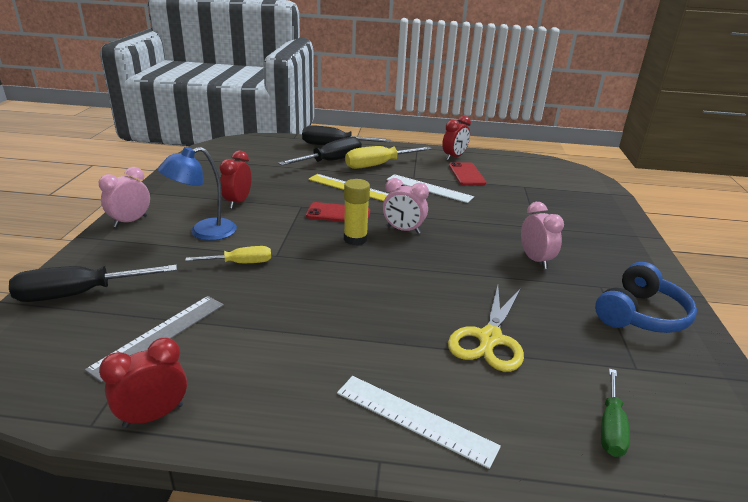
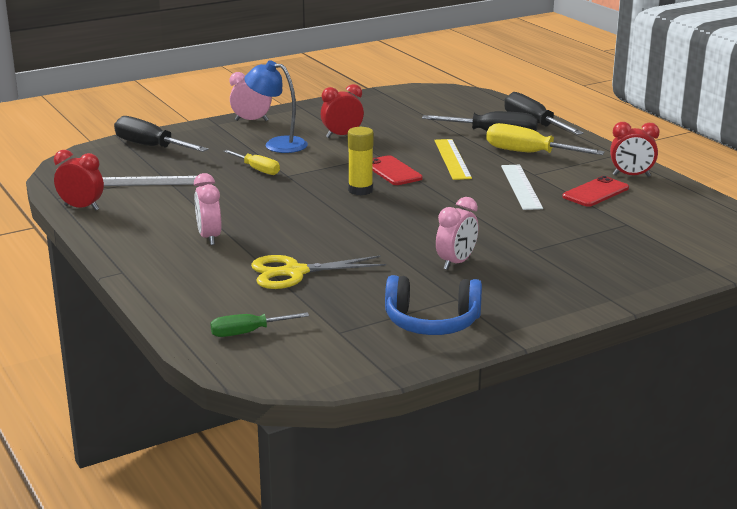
camera: 55 degrees right, 5 degrees down
(403, 230) = (411, 201): pink clock -> pink clock (209, 237)
(414, 419) = (170, 271): white ruler -> none

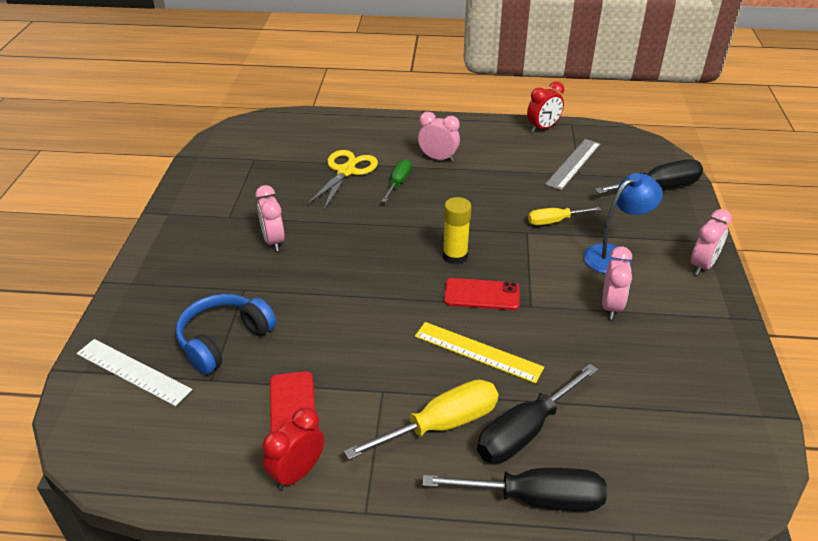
camera: 125 degrees right, 15 degrees up
(248, 332) = (294, 132): green screwdriver -> green screwdriver (398, 183)
(342, 135) = (611, 306): red clock -> pink clock
(432, 322) = (217, 193): blue headphones -> blue headphones (224, 340)
(521, 187) = (362, 360): white ruler -> white ruler (133, 371)

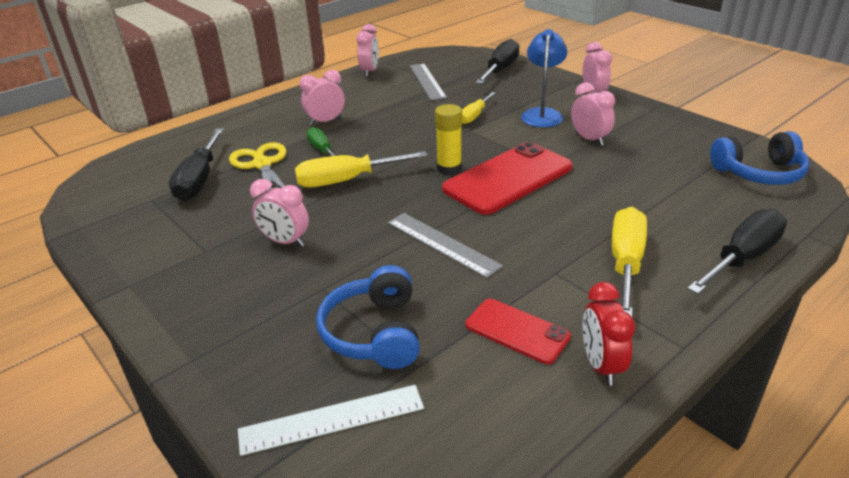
camera: 45 degrees left, 5 degrees down
(352, 312) = (442, 244): none -> grey ruler
(374, 219) = (346, 180): none -> yellow screwdriver
(478, 352) = (567, 209): yellow ruler -> none
(481, 294) = (508, 178): red phone -> red phone, size x1.80
(525, 431) = (671, 229): black screwdriver -> black screwdriver (199, 179)
(543, 128) = (369, 72): red clock -> pink clock
(709, 450) = (759, 173): none -> blue headphones

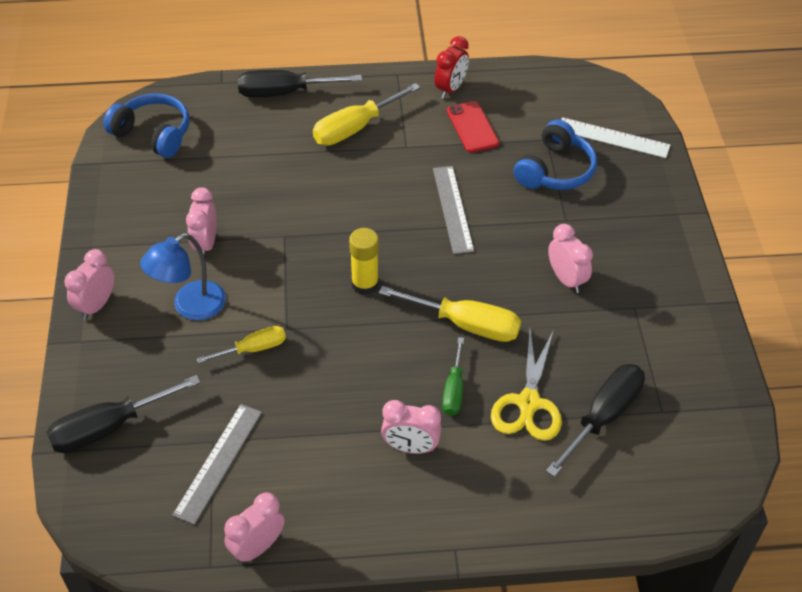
camera: 145 degrees left, 15 degrees up
(508, 178) = (332, 242): red phone -> none

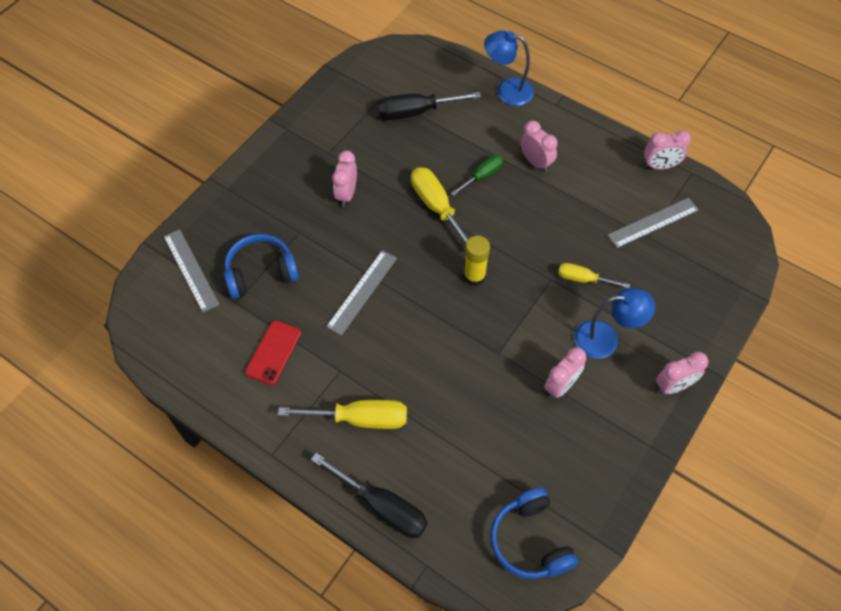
camera: 140 degrees left, 10 degrees up
(109, 427) = (710, 286): black screwdriver -> none
(450, 89) = (248, 404): red clock -> none
(528, 403) = (448, 143): yellow scissors -> none
(533, 525) = (507, 90): none -> blue lamp
(613, 138) = (190, 270): white ruler -> grey ruler

